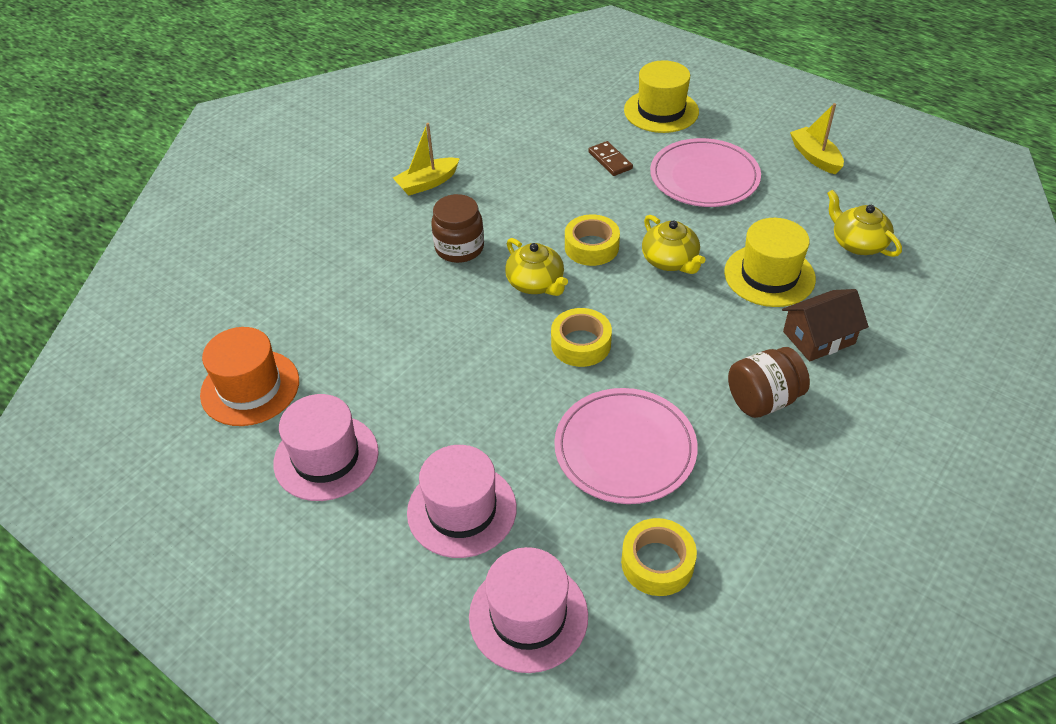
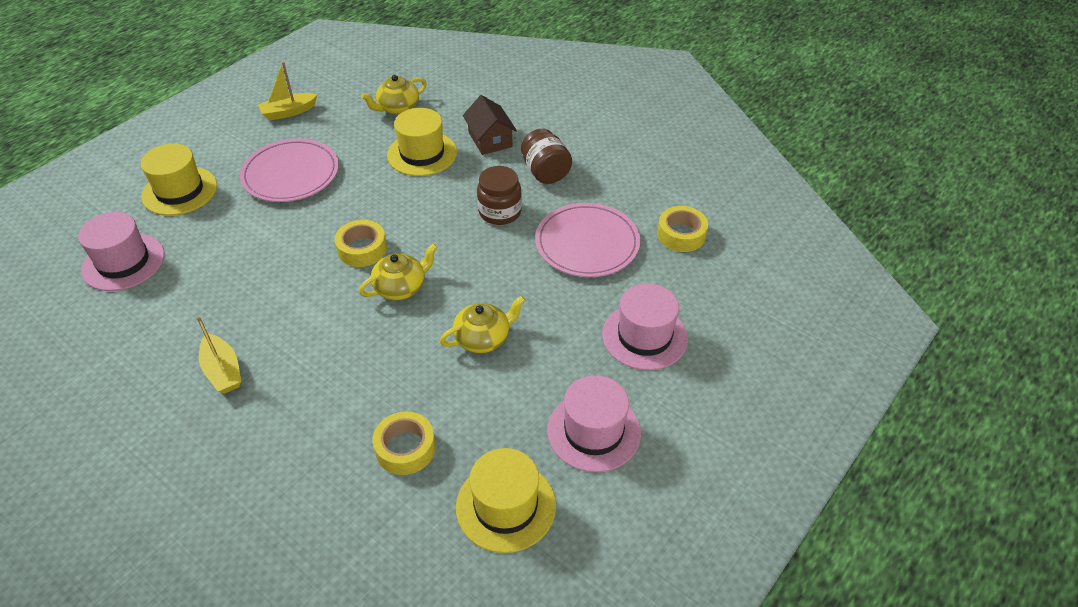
camera: 90 degrees left, 0 degrees up
(250, 387) = (506, 506): orange hat -> yellow hat
(459, 248) = (338, 342): brown jar -> brown jar (500, 212)
(528, 616) = (728, 299): pink hat -> pink hat (123, 262)
(581, 344) = (479, 261): yellow tape -> yellow tape (405, 448)
(610, 160) = (242, 230): brown domino -> none
(670, 261) = (392, 203): yellow teapot -> yellow teapot (483, 338)

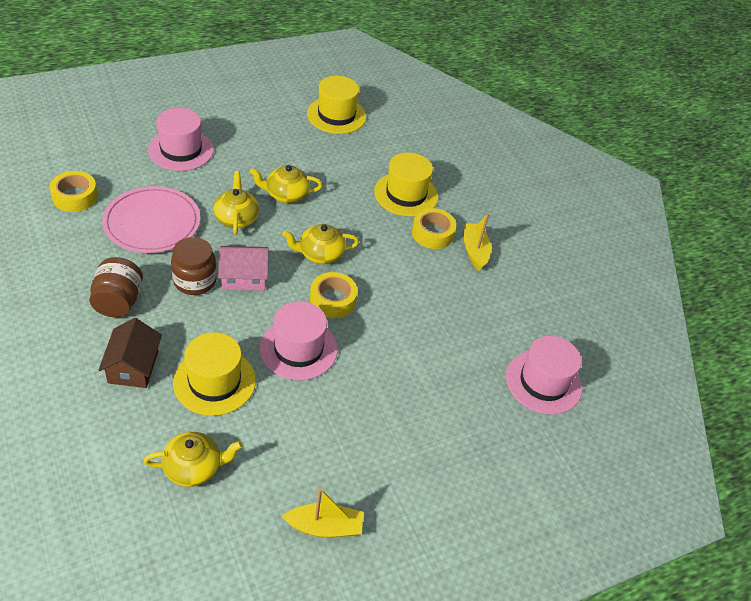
camera: 160 degrees left, 0 degrees up
(179, 191) = (481, 450): yellow hat -> yellow hat (406, 194)
(290, 174) = (360, 419): pink plate -> none
(405, 448) = (375, 160): yellow tape -> yellow tape (432, 233)
(459, 233) = (244, 277): none -> pink house
(513, 285) = (236, 218): none -> yellow teapot
(593, 431) = (261, 122): pink hat -> pink hat (298, 349)

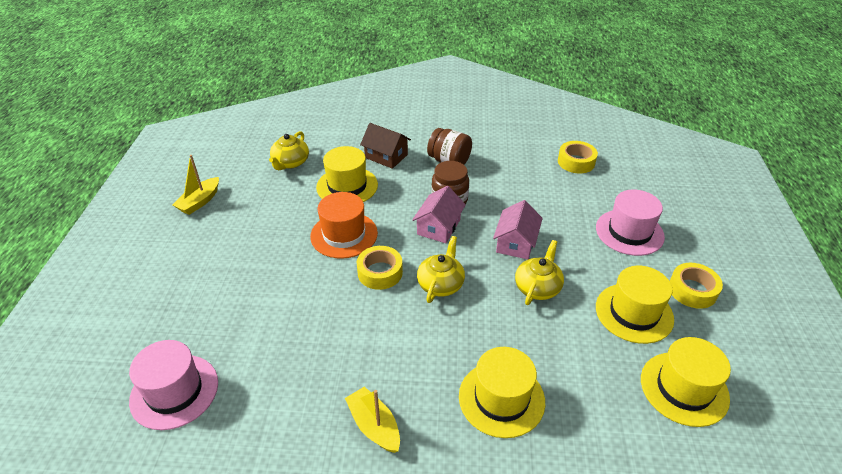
camera: 125 degrees right, 5 degrees down
(152, 223) = (528, 193): pink plate -> none
(236, 218) = (515, 243): yellow teapot -> pink house
(281, 141) = (634, 313): none -> yellow hat
(298, 349) = (344, 235): pink hat -> orange hat
(432, 233) = (423, 394): yellow tape -> yellow tape (692, 290)
(474, 251) = (374, 426): yellow boat -> yellow boat turned 150 degrees counterclockwise

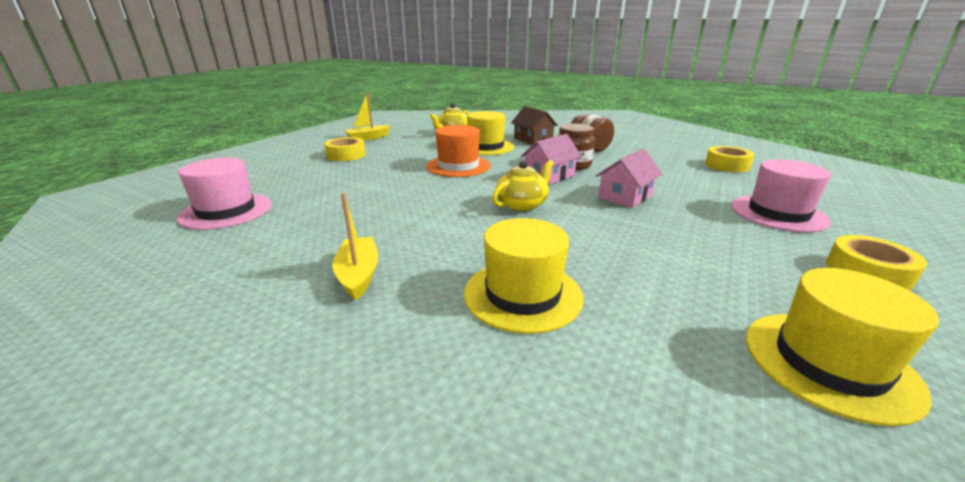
camera: 25 degrees right, 15 degrees down
(380, 272) = (469, 188): yellow tape -> yellow tape (346, 155)
(537, 287) = (632, 227): yellow teapot -> none
(634, 313) = (760, 271): yellow hat -> none

